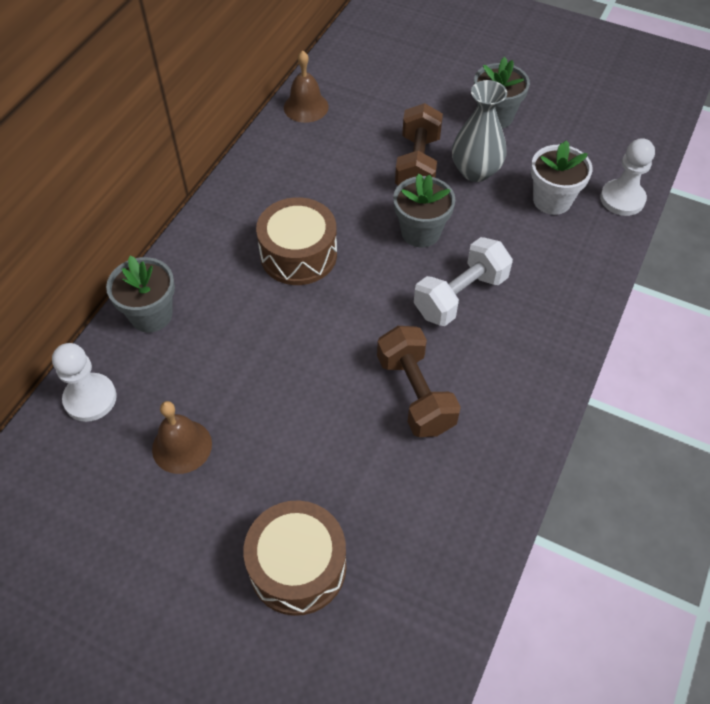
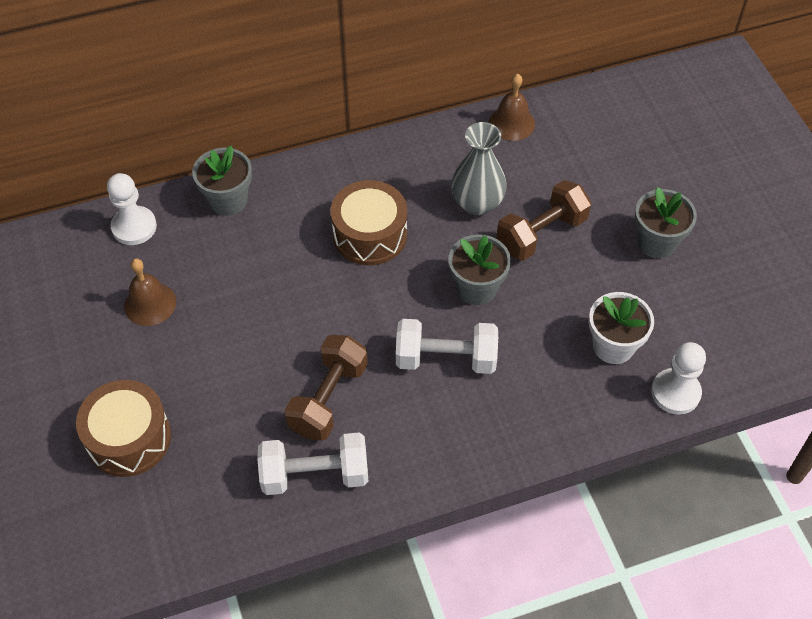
camera: 45 degrees right, 0 degrees up
(474, 456) = (315, 474): none -> white dumbbell
(475, 171) = (581, 274): grey vase -> grey vase (477, 203)

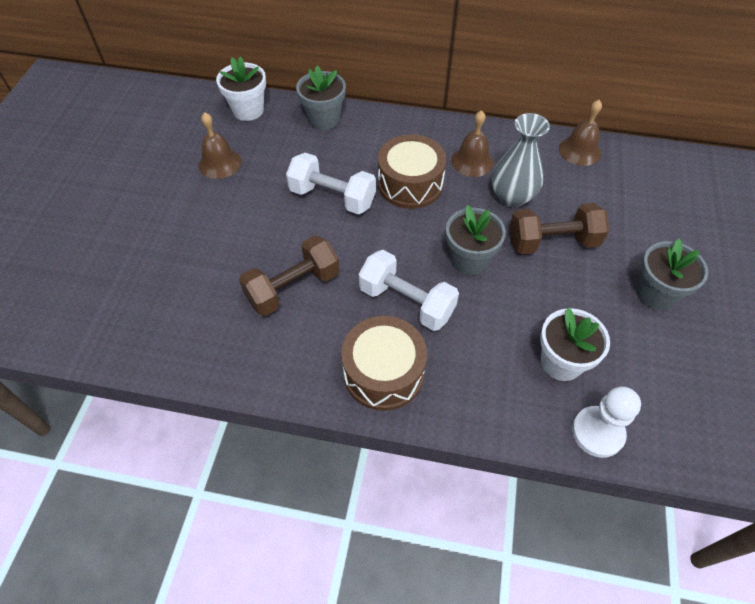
camera: 30 degrees right, 0 degrees up
(129, 438) = (134, 246): brown drum -> brown drum (383, 372)
(134, 227) = (248, 110): white pawn -> white flower pot
(315, 474) = (241, 340): white dumbbell -> white dumbbell (332, 197)
(415, 181) = (472, 161): none -> brown bell

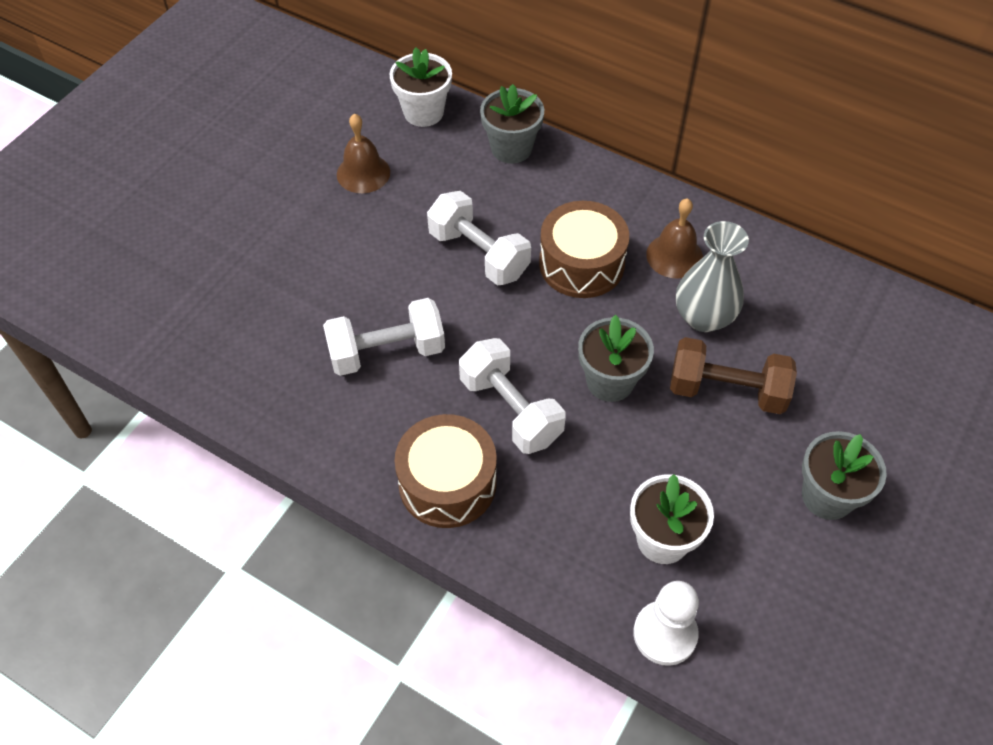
camera: 20 degrees right, 0 degrees up
(293, 288) = (386, 352): brown dumbbell -> white dumbbell
(579, 150) = (826, 281): brown bell -> none

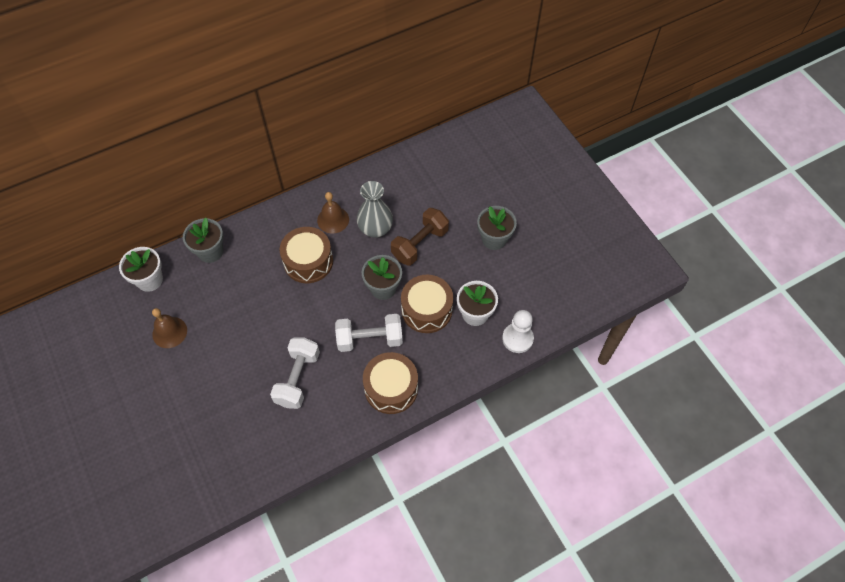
camera: 60 degrees left, 5 degrees up
(479, 254) = (268, 304): white dumbbell -> none
(617, 462) = (426, 310): none -> brown drum

